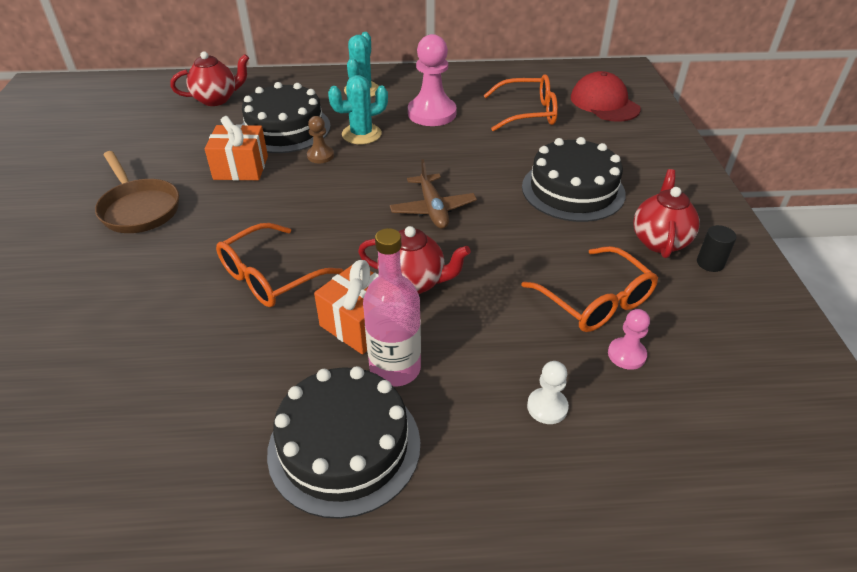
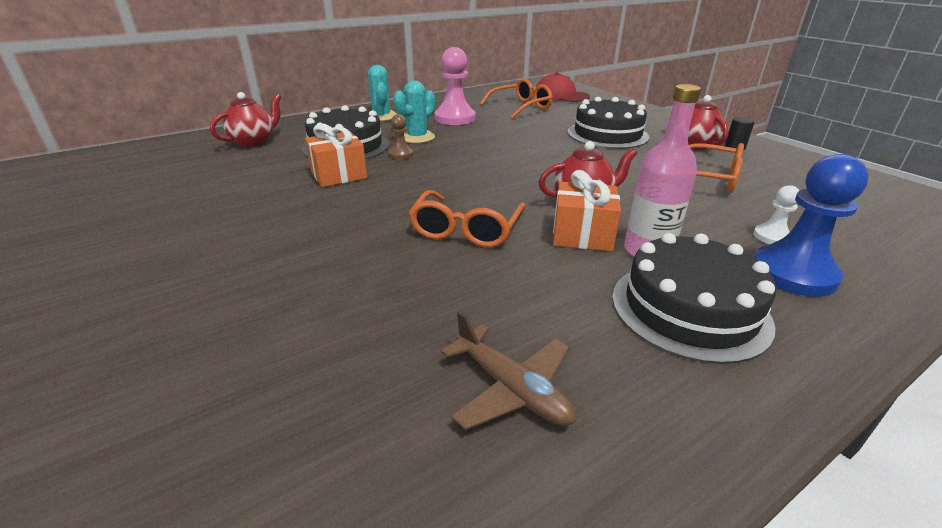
camera: 30 degrees left, 10 degrees down
(139, 208) = (269, 222): brown pan -> none
(432, 209) = (533, 162): brown plane -> brown plane (511, 389)
(499, 458) = (793, 273): none -> blue pawn
(626, 354) = (766, 198): pink pawn -> none

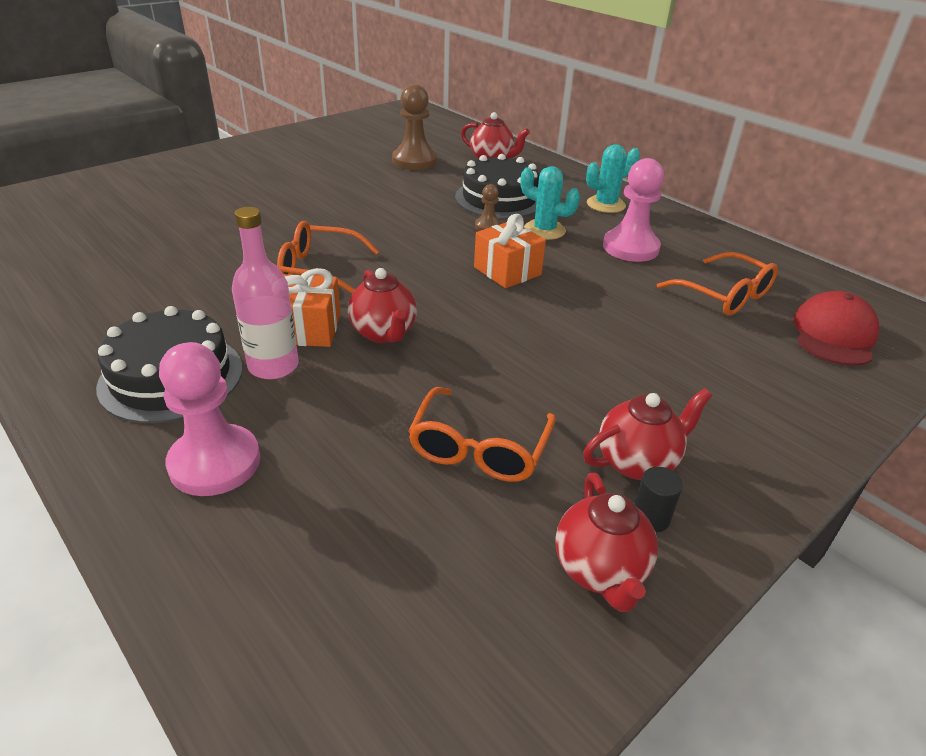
camera: 80 degrees right, 5 degrees up
(216, 174) = (415, 161): none -> brown pawn
(338, 175) = (426, 204): orange gift -> orange gift (507, 271)
(511, 389) = (112, 293): brown plane -> none
(607, 134) = (638, 370): black cake -> none
(771, 237) = (300, 469): white pawn -> none
(781, 161) = (600, 571): none -> red teapot
(793, 273) = (215, 463): blue pawn -> pink pawn

